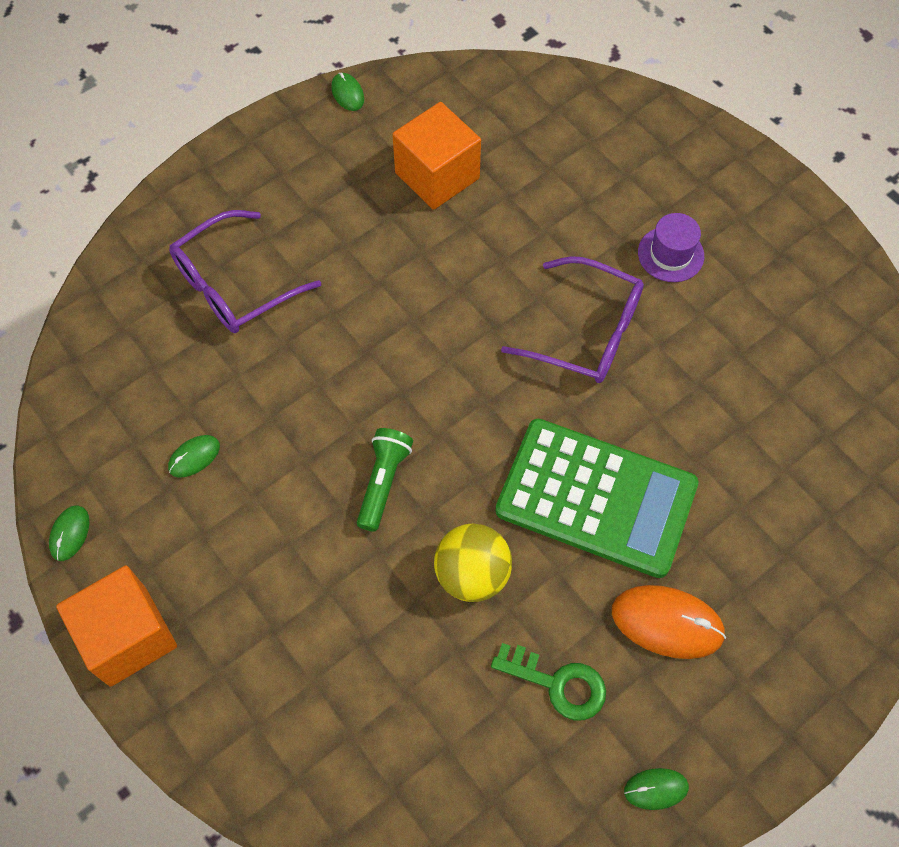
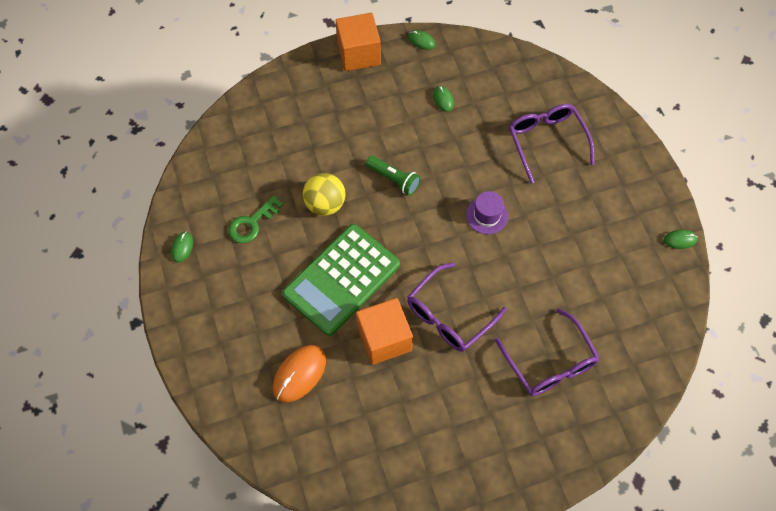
camera: 110 degrees right, 0 degrees up
(437, 176) = (595, 271): orange cube -> orange cube (384, 339)
(596, 197) = (549, 362): none -> purple glasses
(667, 623) = (258, 286): orange mouse -> orange mouse (299, 374)
(670, 254) = (489, 390): purple hat -> purple hat (487, 215)

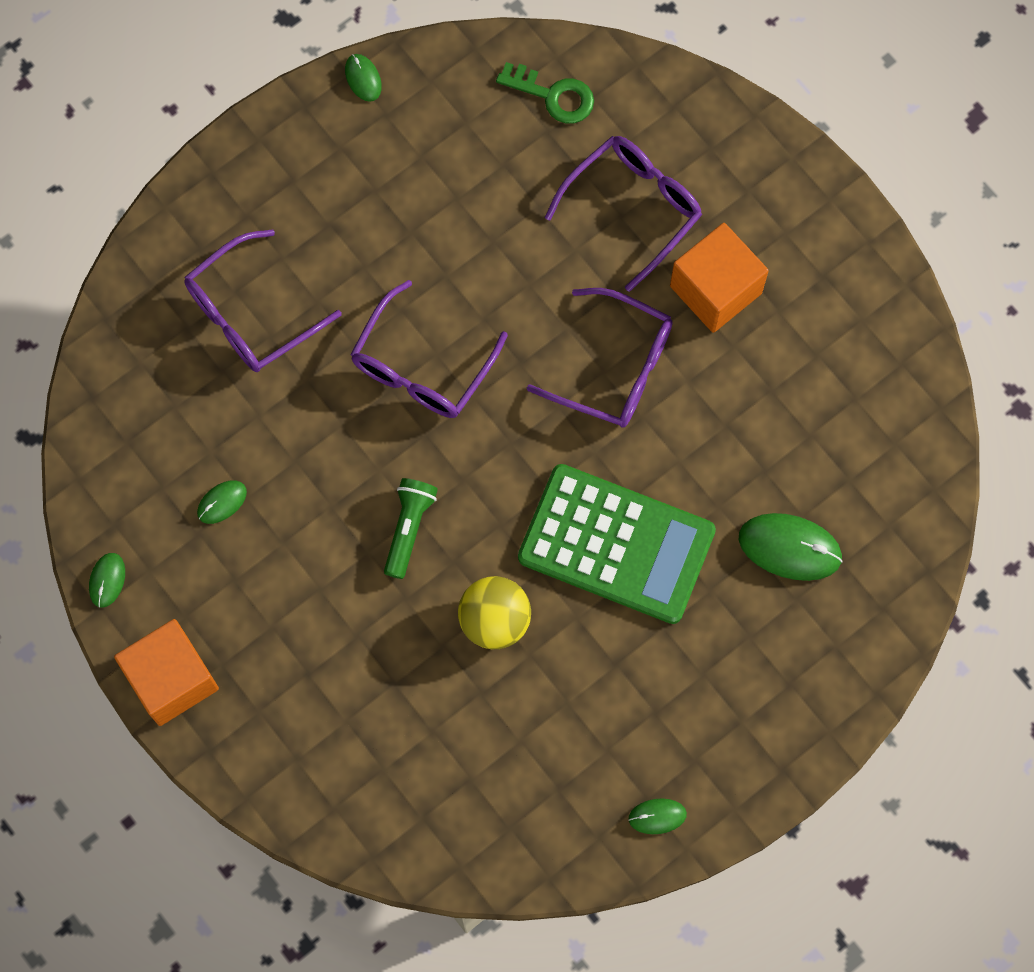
camera: 110 degrees left, 10 degrees up
(252, 223) = (572, 723): green key -> green key (553, 95)
(299, 374) = (790, 547): orange mouse -> green mouse
(384, 339) = (688, 447): orange cube -> orange cube (715, 289)
(487, 215) = (423, 365): purple hat -> purple glasses

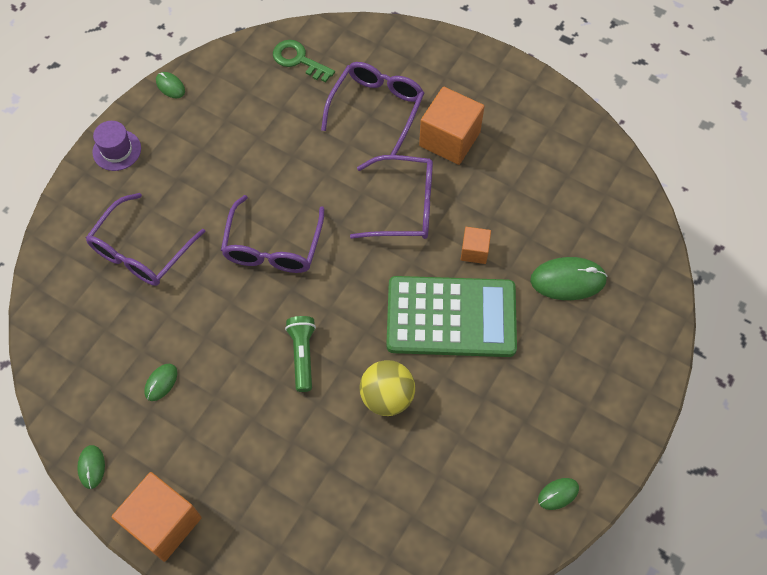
camera: 20 degrees left, 10 degrees down
(262, 154) = (117, 150): none -> purple hat
(553, 95) = (299, 60): green key -> green key turned 150 degrees counterclockwise
(683, 464) = (474, 251): none -> orange cube

